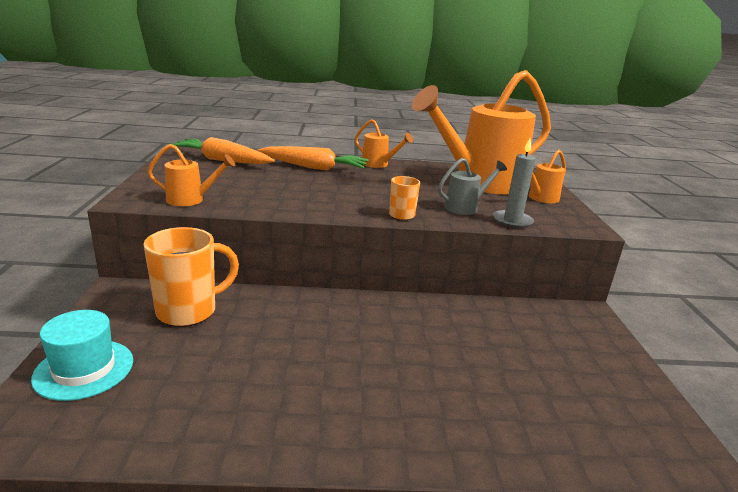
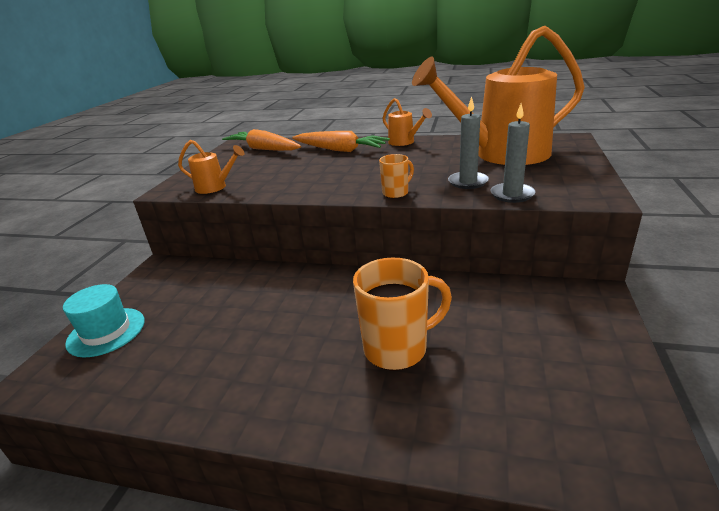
camera: 20 degrees right, 5 degrees up
(189, 311) = (204, 284): orange mug -> orange mug (397, 348)
(465, 207) = (468, 182): grey watering can -> grey candle
(540, 198) = (562, 167): orange watering can -> none

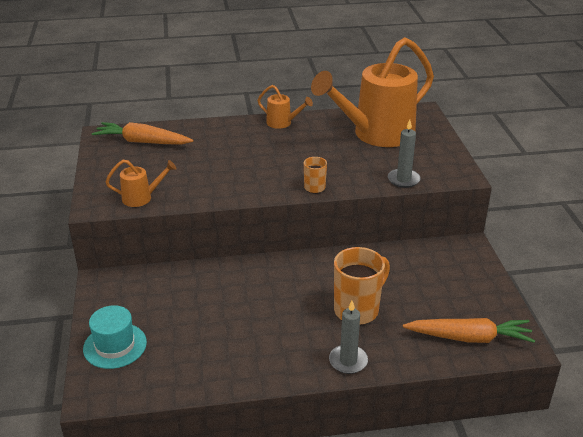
camera: 25 degrees left, 5 degrees up
(340, 150) = (226, 138): orange carrot -> orange carrot (469, 338)
(468, 182) = (365, 169): grey candle -> grey candle (348, 361)

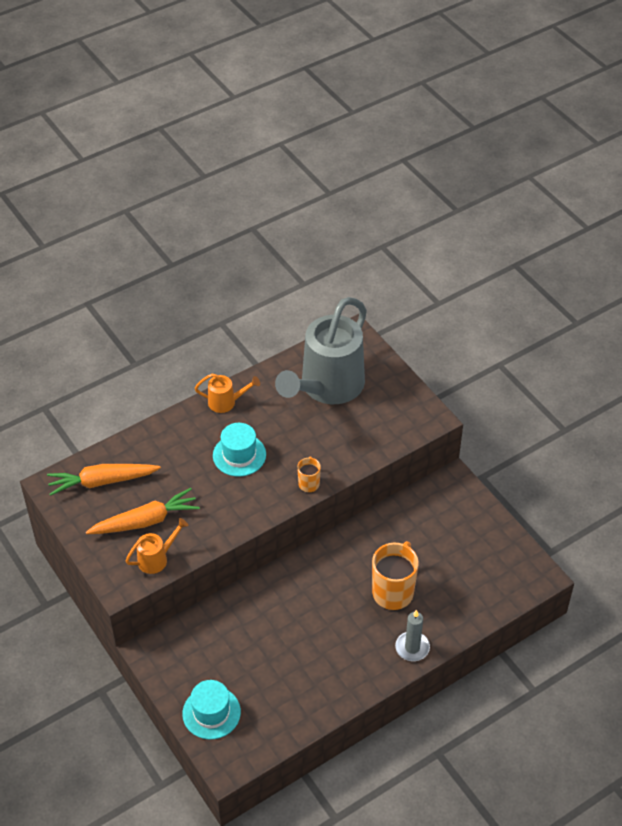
camera: 25 degrees left, 15 degrees up
(267, 155) = (239, 455): none -> turquoise hat
(376, 134) = (327, 387): orange watering can -> grey watering can
(403, 180) = (383, 443): grey candle -> none
(469, 338) = (495, 585): orange carrot -> orange carrot (145, 521)

